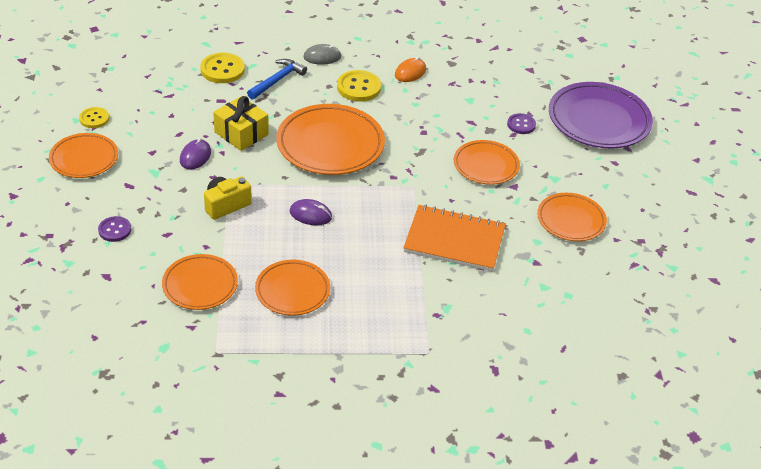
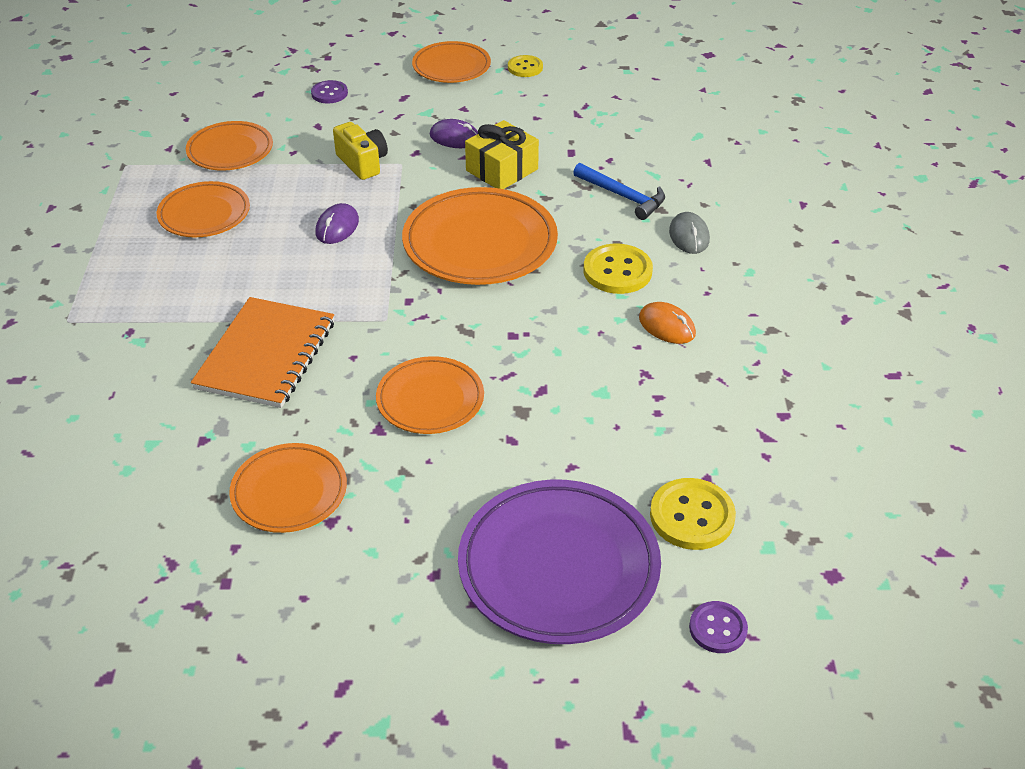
camera: 95 degrees right, 0 degrees up
(222, 70) = (639, 151): yellow button -> yellow button (692, 516)
(521, 125) = (538, 452): purple button -> purple button (718, 628)

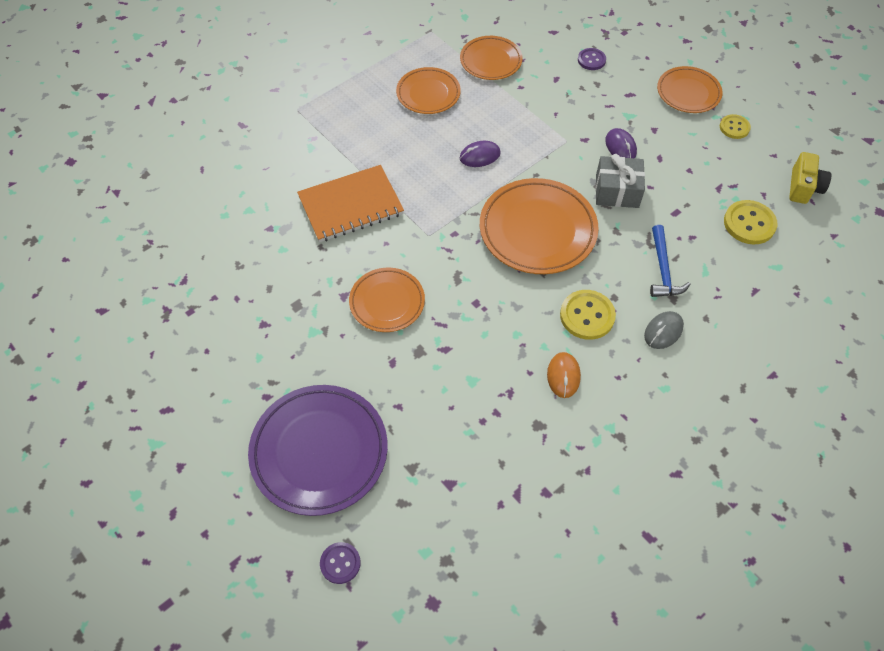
camera: 50 degrees right, 15 degrees up
(289, 492) = (267, 291): orange plate -> none
(362, 163) = (547, 123): yellow camera -> yellow camera (803, 187)
(502, 170) = (617, 191): yellow gift -> grey gift
(692, 516) = (414, 494): yellow button -> yellow button (749, 223)

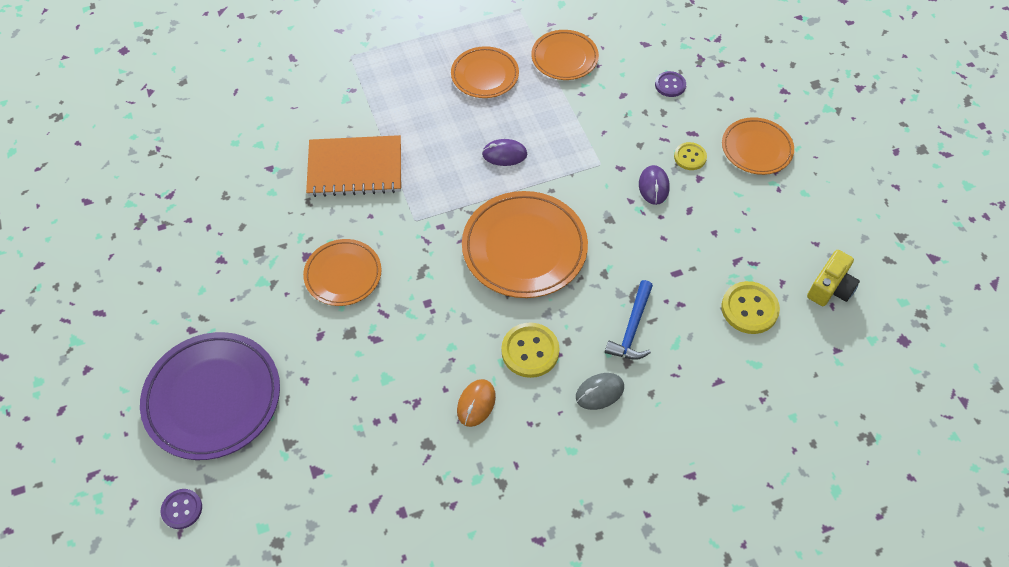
camera: 20 degrees right, 0 degrees up
(617, 191) = (626, 232): grey gift -> none
(734, 127) = (787, 201): yellow button -> yellow button (690, 157)

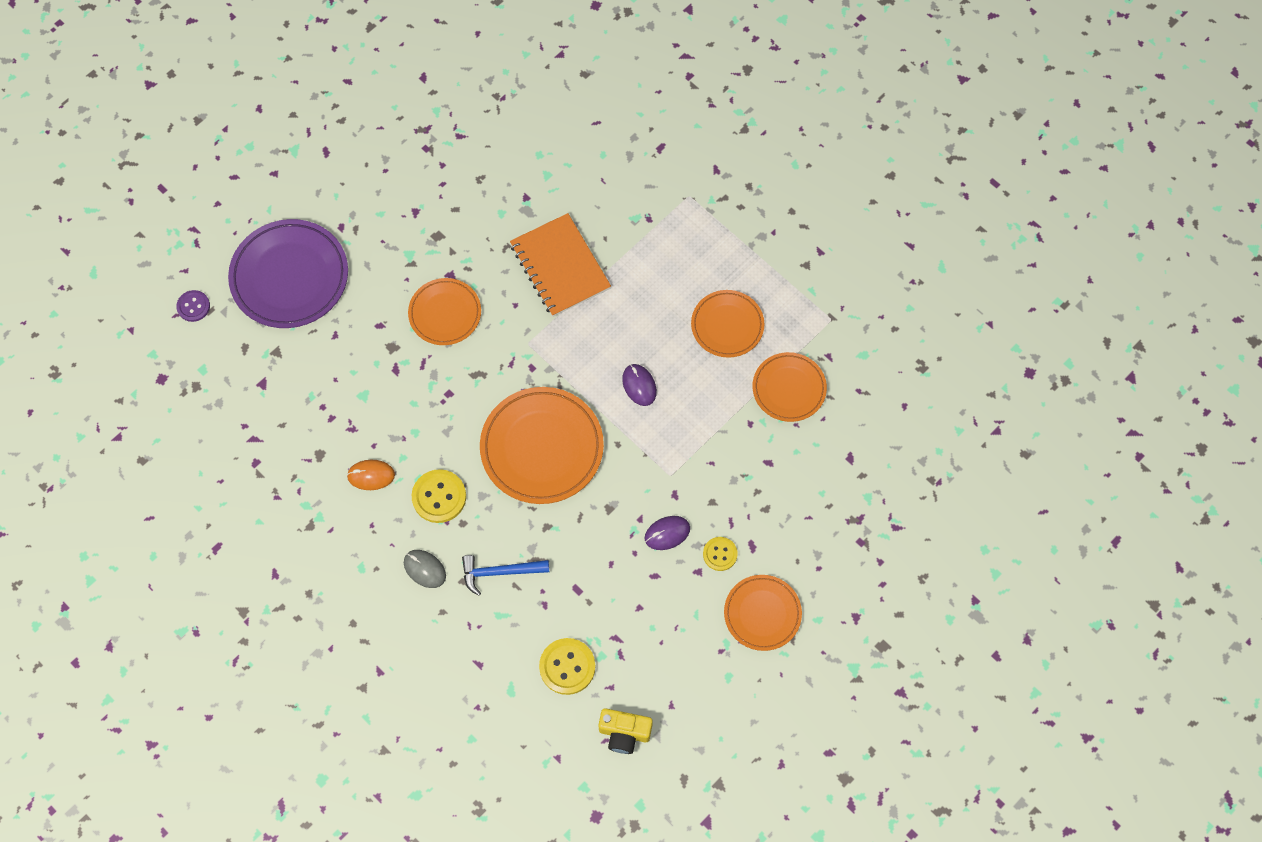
camera: 65 degrees right, 10 degrees up
(670, 85) = (805, 502): purple button -> none

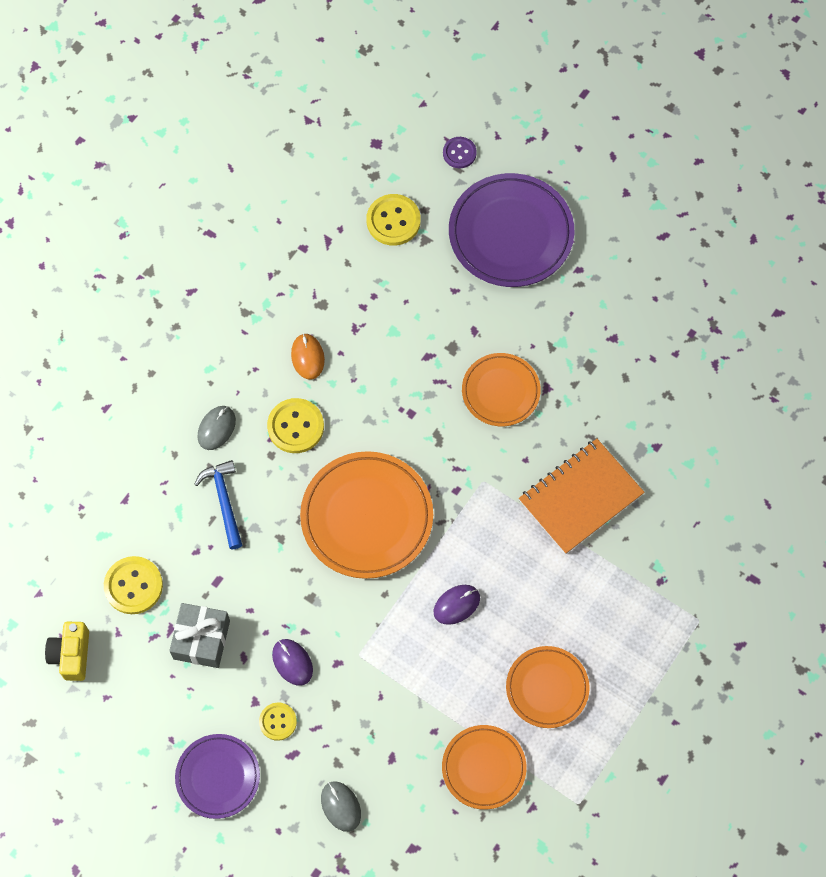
camera: 80 degrees right, 0 degrees up
(249, 376) = (393, 221): none -> yellow button
(631, 611) = (201, 639): none -> grey gift
(762, 614) = (218, 777): orange plate -> purple plate
(804, 512) = (340, 806): none -> grey mouse

